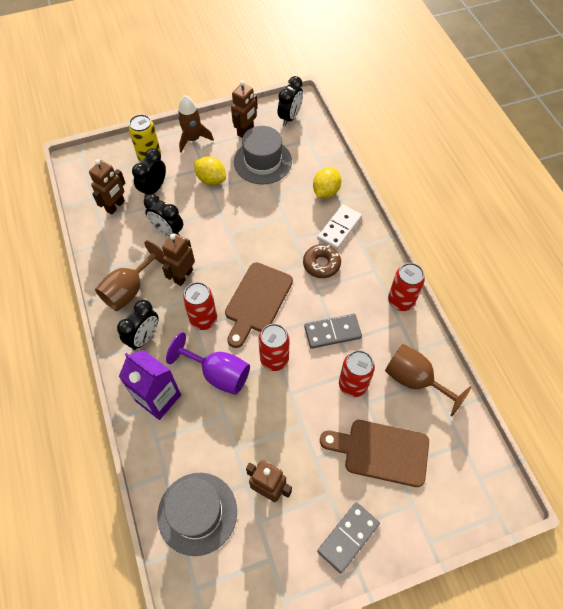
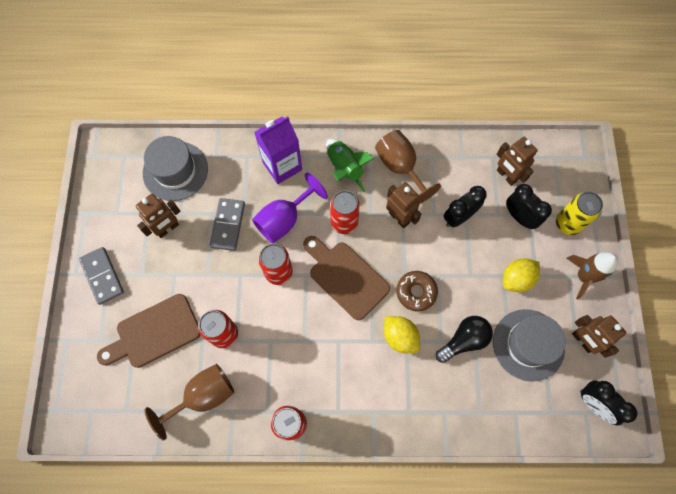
camera: 110 degrees right, 10 degrees up
(144, 337) = (345, 168): black clock -> green rocket
(277, 201) = (464, 340): none -> black light bulb
(321, 264) = (366, 357): brown donut -> brown donut (416, 292)
(326, 191) = (462, 402): yellow lemon -> yellow lemon (400, 337)
(332, 332) = (284, 337): grey domino -> grey domino (228, 225)
(339, 228) = (405, 396): white domino -> none
(381, 451) = (154, 333): brown cutting board -> brown cutting board turned 150 degrees counterclockwise

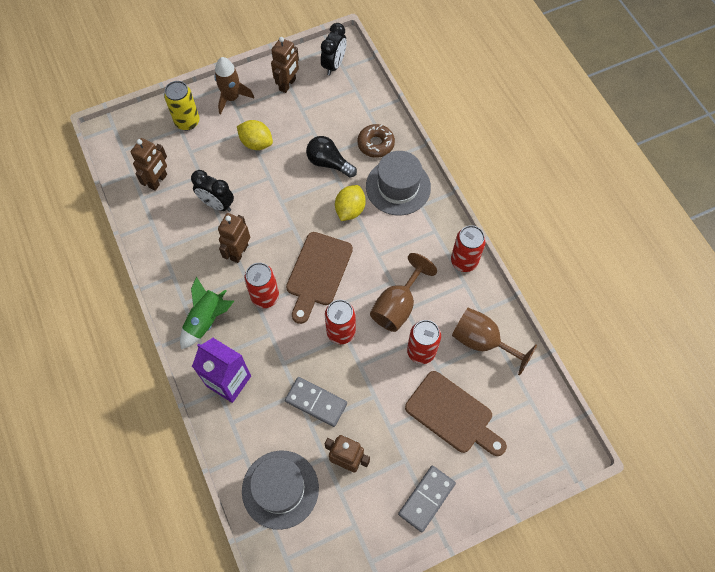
camera: 115 degrees left, 5 degrees down
(228, 225) = (316, 402): grey domino -> grey domino turned 45 degrees clockwise
(284, 219) = (286, 351): purple goblet -> none
(400, 167) = (185, 271): brown goblet -> brown goblet (397, 306)
(416, 292) = (304, 212): brown donut -> brown donut (375, 144)
(519, 217) = (196, 158): black clock -> none
(528, 344) = (309, 118): grey hat -> grey hat (398, 187)

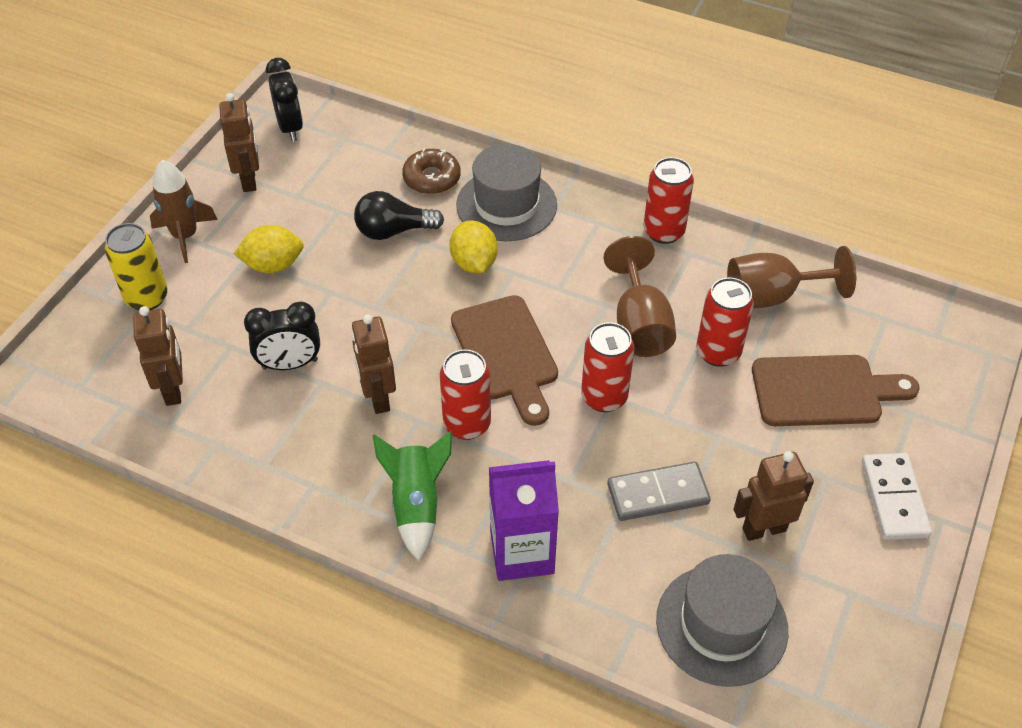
camera: 40 degrees left, 15 degrees down
(426, 498) = (894, 498): grey domino -> white domino

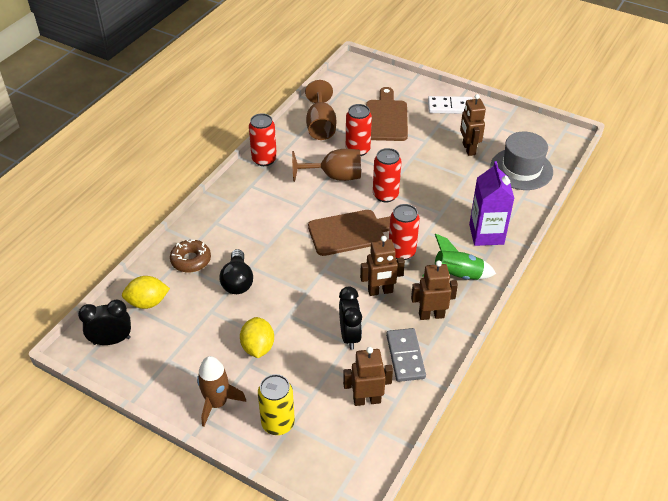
camera: 85 degrees left, 5 degrees down
(249, 180) = (165, 365): brown robot -> brown robot (431, 315)
(474, 263) = (275, 243): yellow lemon -> yellow lemon (148, 302)
(506, 205) = (226, 225): grey hat -> none
(658, 494) = (449, 181): grey domino -> grey domino (405, 356)

